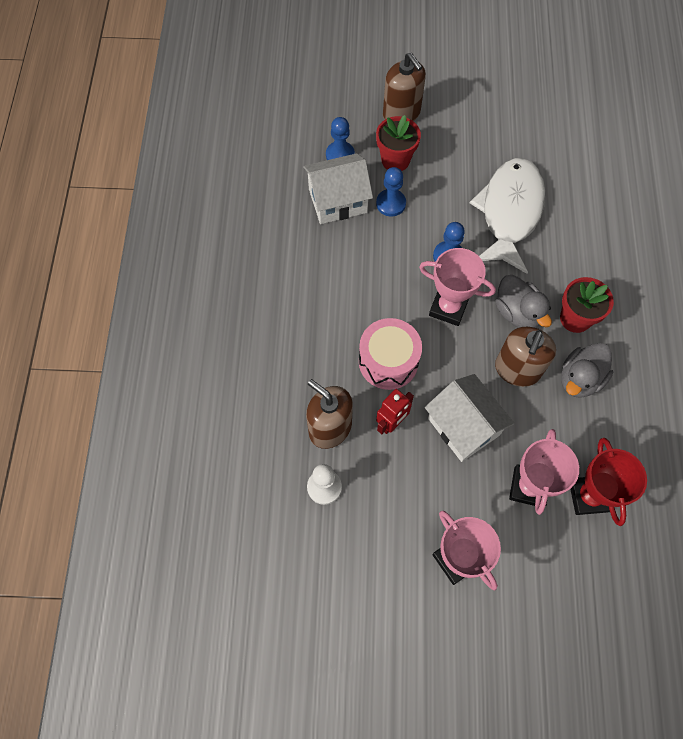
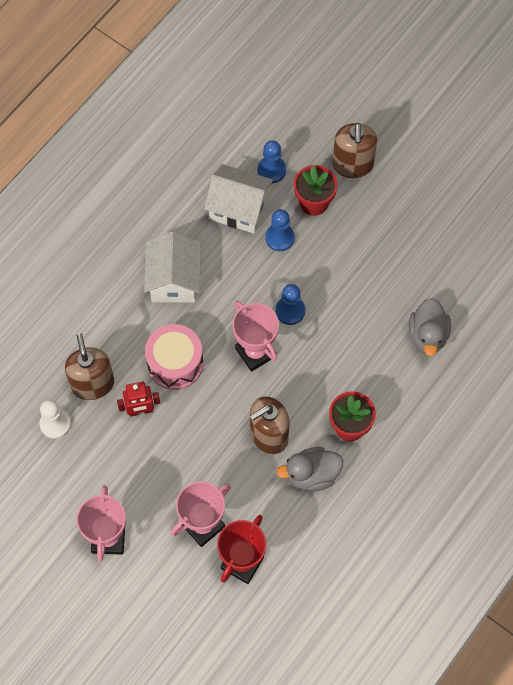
camera: 35 degrees right, 0 degrees up
(463, 426) = (192, 449): white house -> white house (174, 280)
(509, 212) = (371, 307): white fish -> none
(517, 312) = (307, 392): grey duck -> grey duck (427, 335)

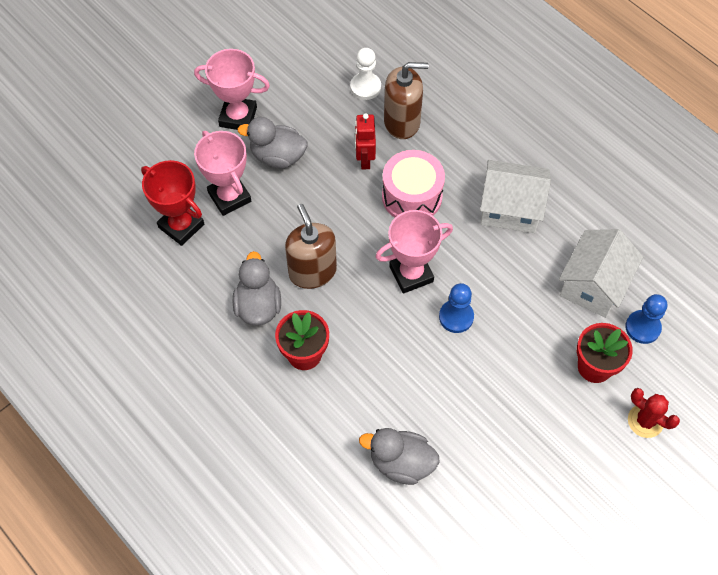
camera: 100 degrees right, 5 degrees down
(149, 490) = (277, 156): none -> grey duck
(280, 238) = (551, 321): blue pawn -> none
(352, 165) = (645, 421): brown soap dispenser -> red cactus

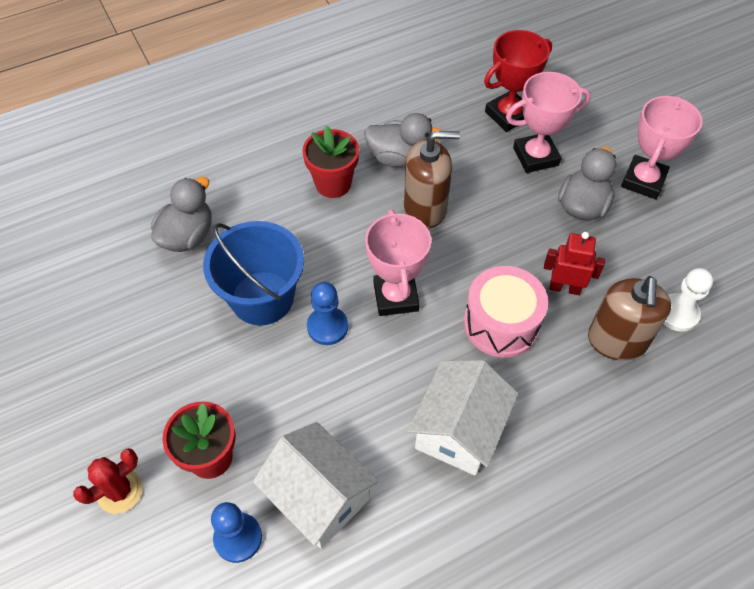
camera: 105 degrees right, 5 degrees down
(445, 375) = (262, 298): none -> blue bucket

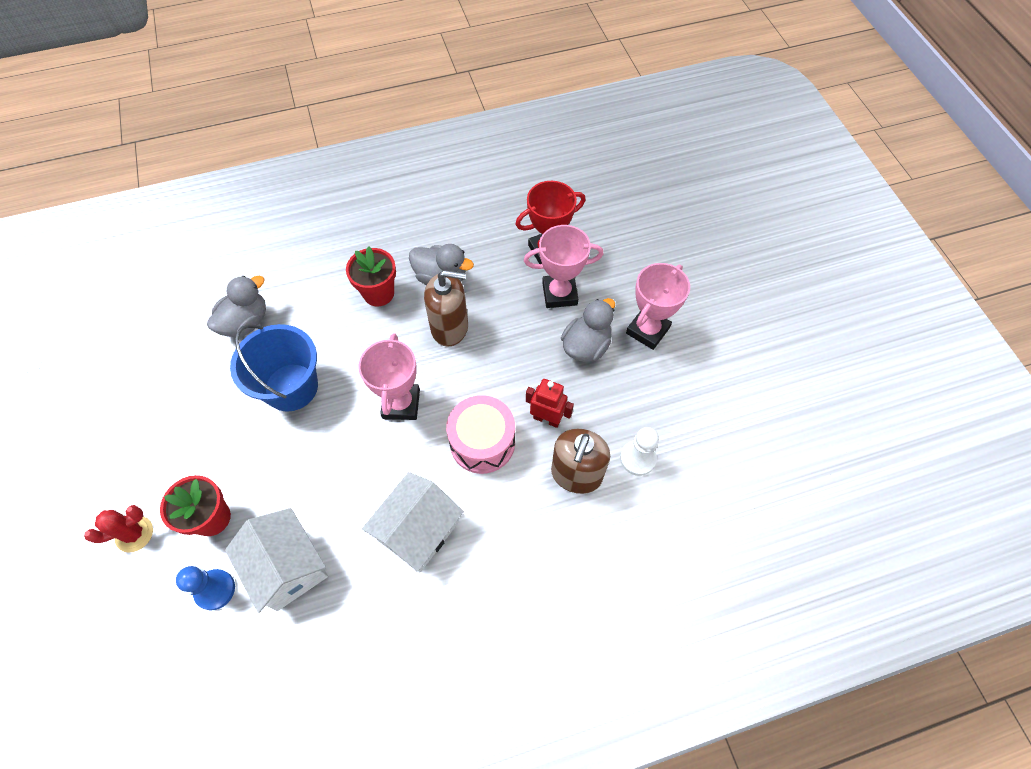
camera: 10 degrees right, 5 degrees up
(327, 327) = (337, 421): blue pawn -> none

